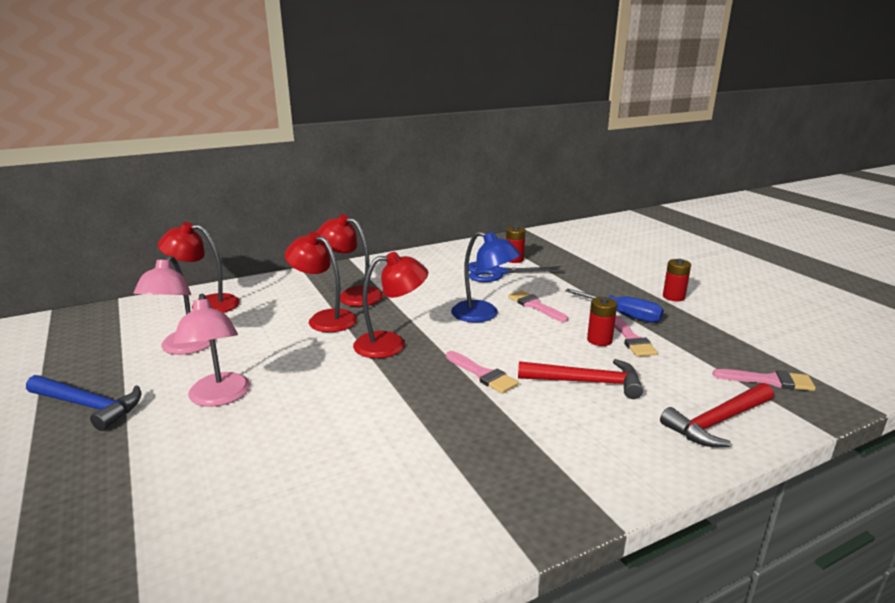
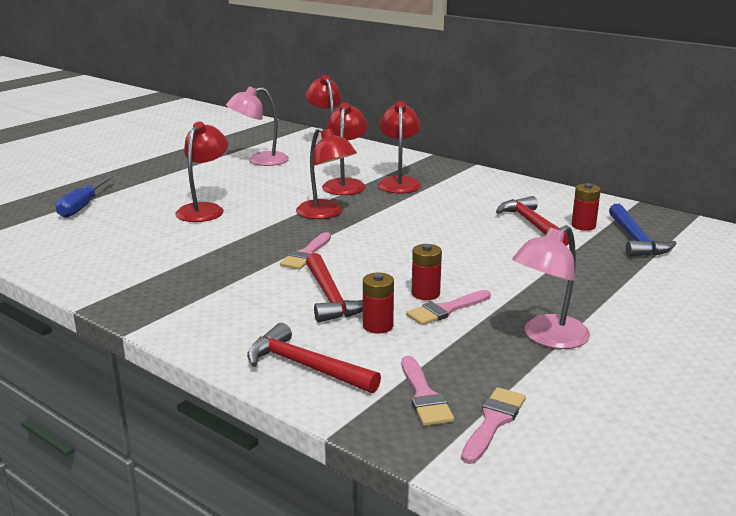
camera: 65 degrees right, 0 degrees up
(89, 406) = (176, 161): blue hammer -> blue hammer (635, 240)
(219, 397) = (207, 186): pink lamp -> pink lamp (547, 338)
(297, 412) = (204, 209): none -> red lamp
(483, 315) = (421, 235): blue lamp -> none
(497, 273) = (532, 224): blue scissors -> red hammer
(535, 306) = (471, 253): pink brush -> pink brush (493, 421)
(623, 315) = (505, 299): blue screwdriver -> blue screwdriver (82, 207)
(673, 297) = (602, 325): red battery -> red battery (378, 326)

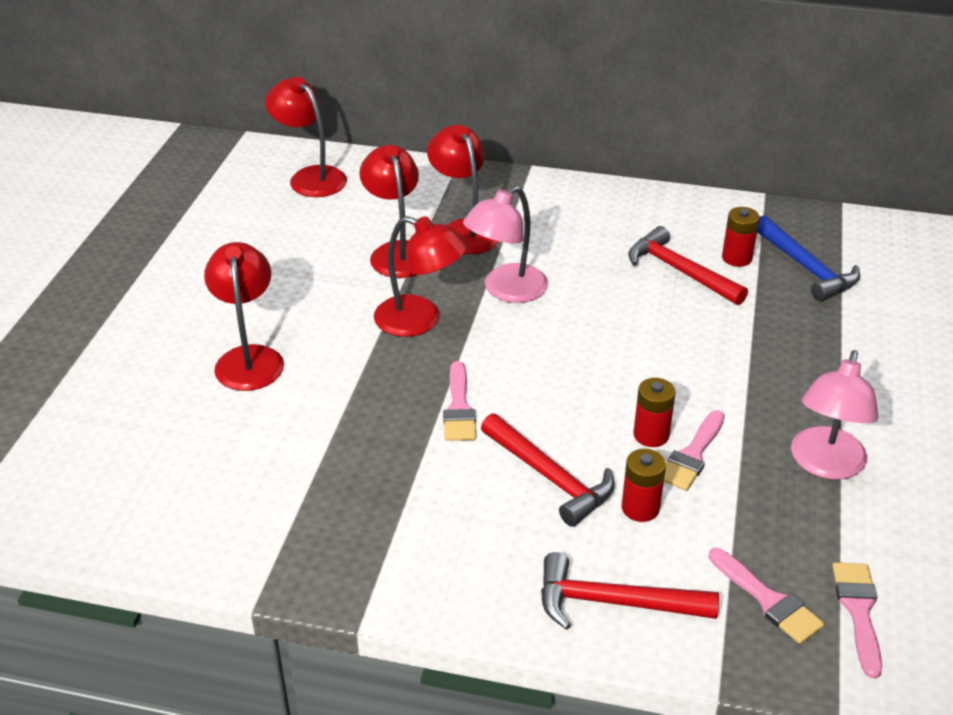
camera: 25 degrees left, 15 degrees up
(82, 207) = (62, 404): blue screwdriver -> none
(260, 161) = (237, 230): pink lamp -> pink lamp (506, 290)

